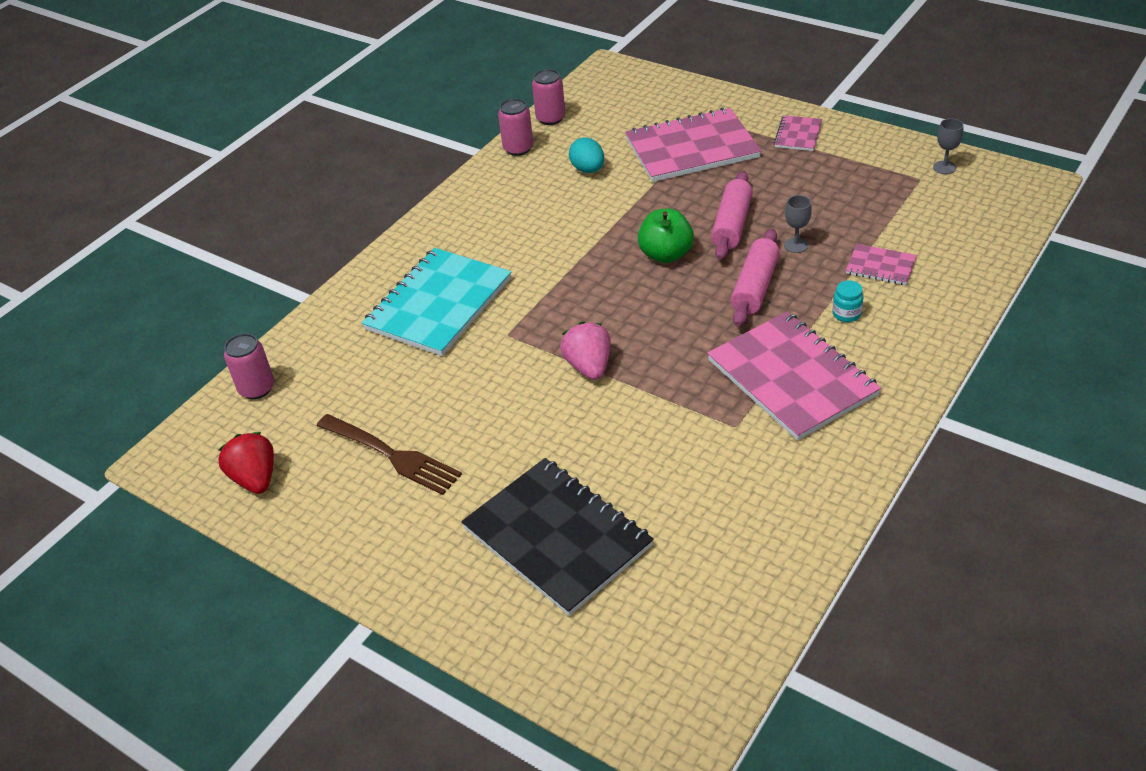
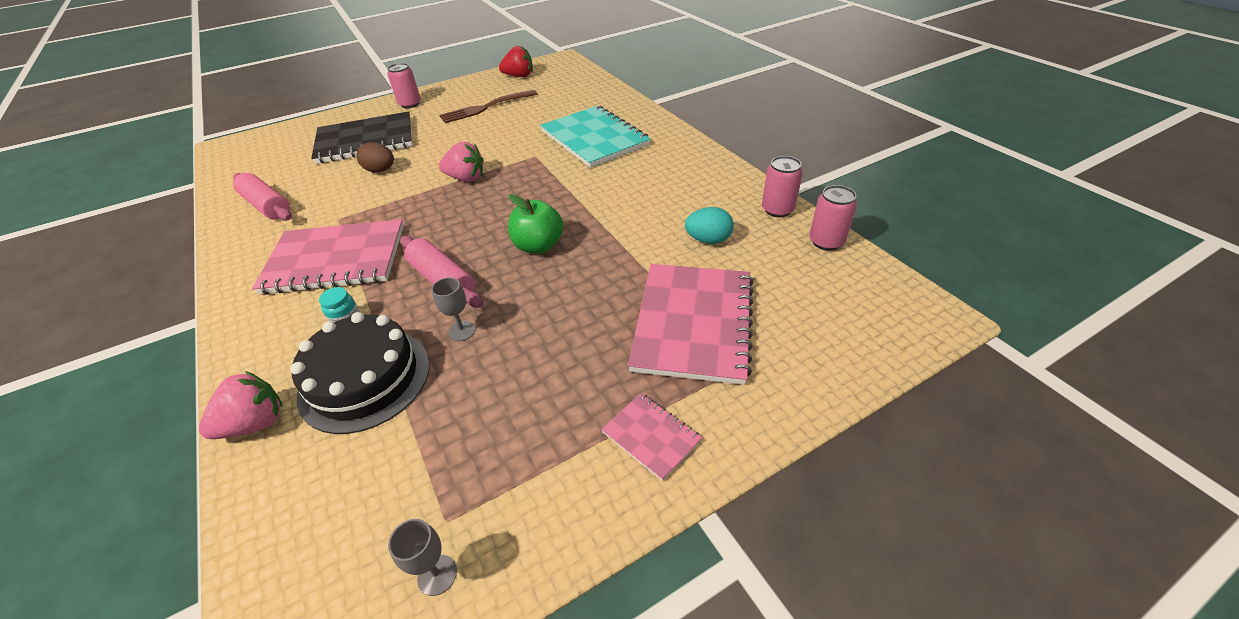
camera: 115 degrees right, 0 degrees up
(257, 388) = (584, 81): pink can -> pink can (410, 104)
(621, 459) = (380, 170): none -> brown egg
(732, 225) = (536, 300): pink rolling pin -> pink rolling pin (267, 206)
(880, 266) = (365, 379): pink notebook -> black cake
(963, 293) = (255, 423): none -> pink strawberry

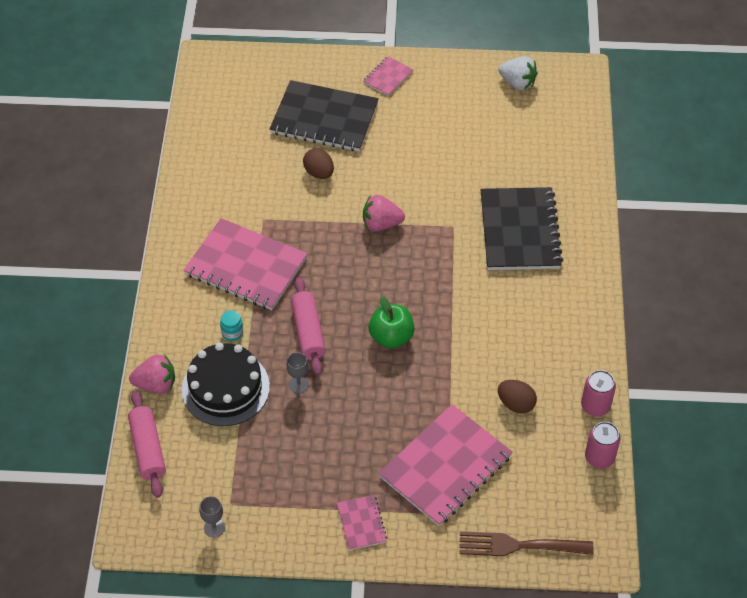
camera: 30 degrees right, 10 degrees up
(267, 206) = (217, 171): pink rolling pin -> pink rolling pin (147, 449)
(410, 104) = (388, 77): pink can -> pink notebook
(466, 178) = (381, 224): pink strawberry -> pink strawberry turned 135 degrees clockwise
(486, 107) = (454, 124): brown fork -> brown fork (520, 545)
(519, 76) = (517, 83): red strawberry -> white strawberry
(594, 138) = (519, 231): turquoise notebook -> black notebook
(708, 240) = (516, 404): turquoise egg -> brown egg

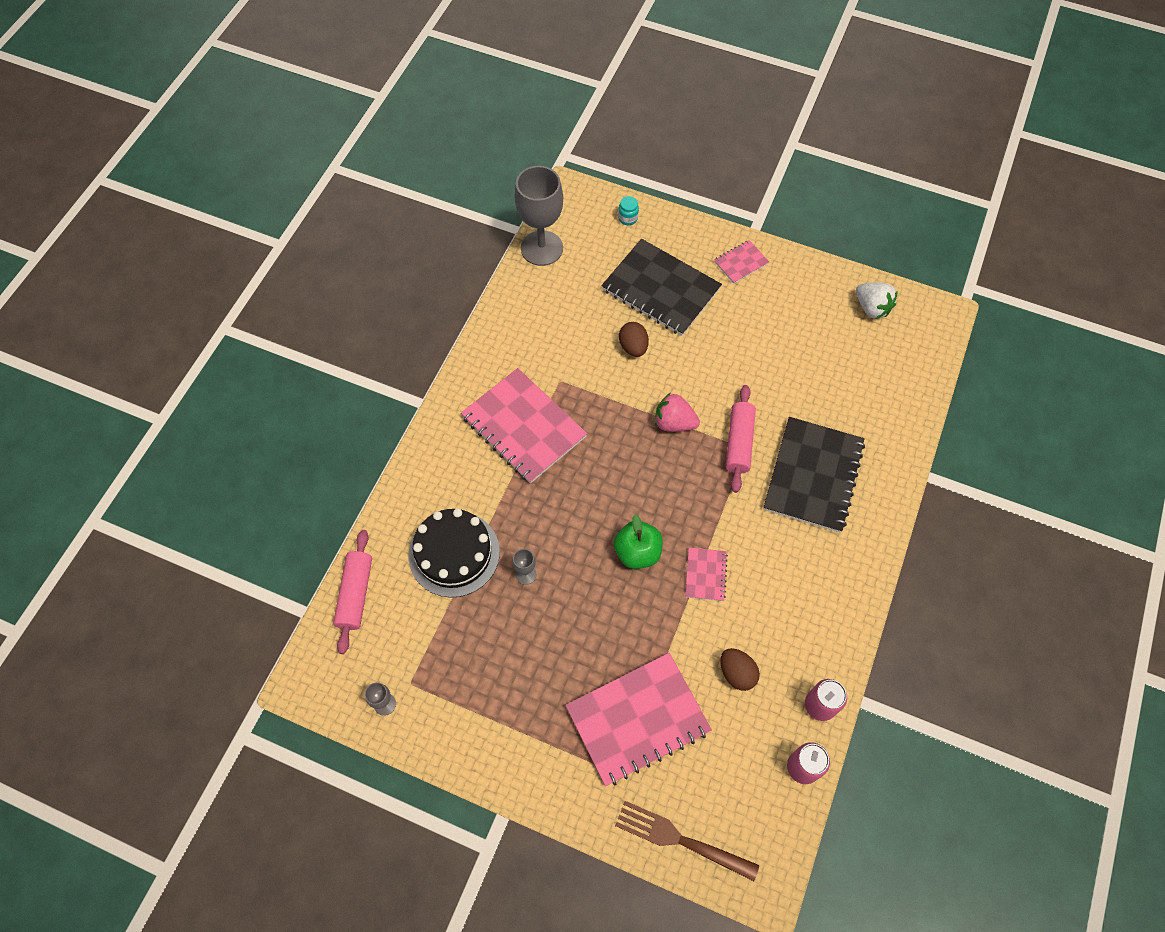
camera: 20 degrees right, 10 degrees up
(156, 384) = (390, 527): pink strawberry -> none
(199, 114) = (542, 248): none -> grey goblet
(232, 332) = (483, 495): turquoise jar -> turquoise jar (628, 218)
(308, 332) = (557, 519): pink rolling pin -> pink rolling pin (739, 443)
(361, 523) = (529, 753): pink notebook -> pink notebook (705, 575)

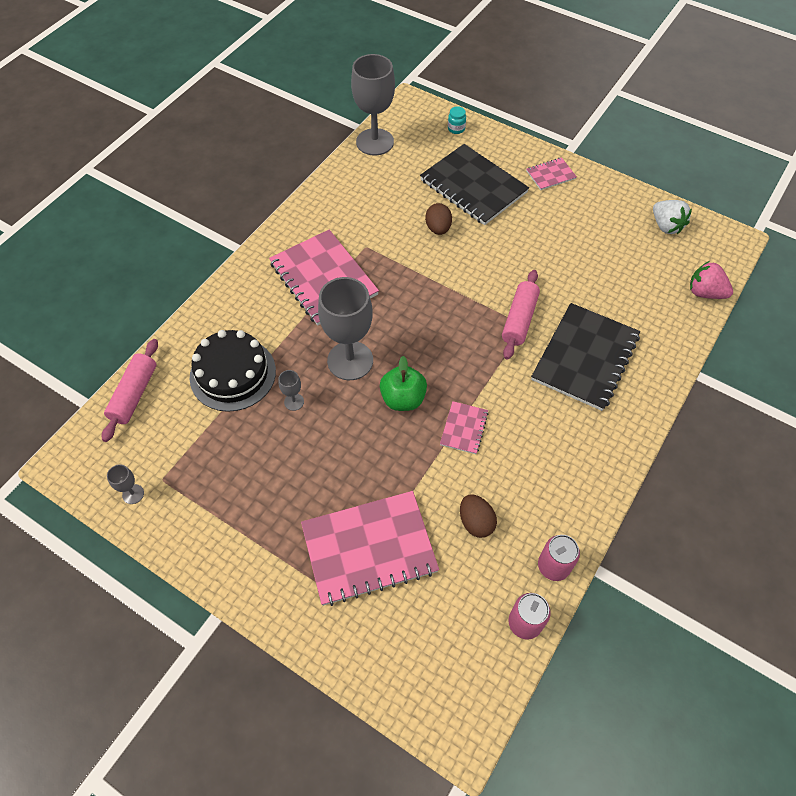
camera: 10 degrees right, 5 degrees down
(573, 518) = (350, 360): none -> grey goblet
(674, 423) = (462, 295): pink strawberry -> pink strawberry (705, 292)
(681, 840) = (387, 672): brown fork -> none

